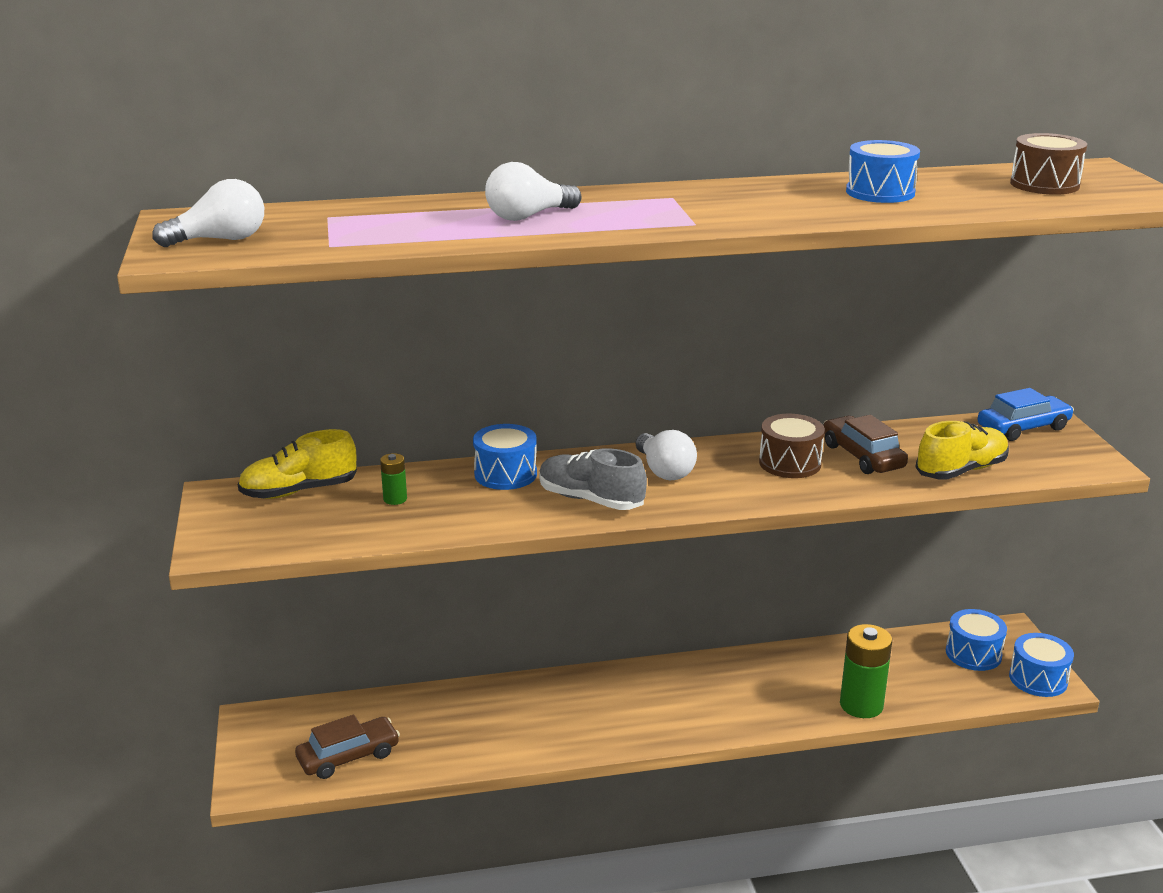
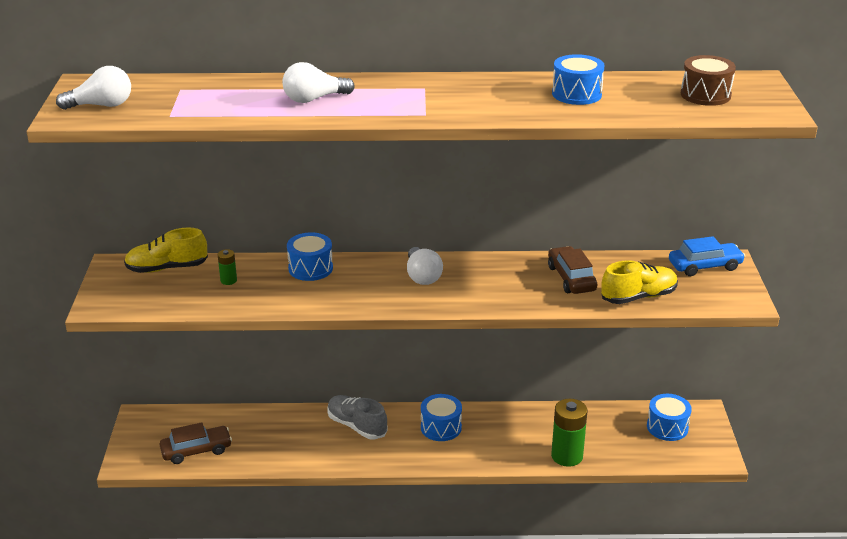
camera: 10 degrees right, 5 degrees up
(590, 500) = (361, 294): grey shoe -> grey shoe (357, 426)
(790, 463) = (515, 279): brown drum -> none
(1038, 679) = (708, 452): blue drum -> blue drum (441, 427)

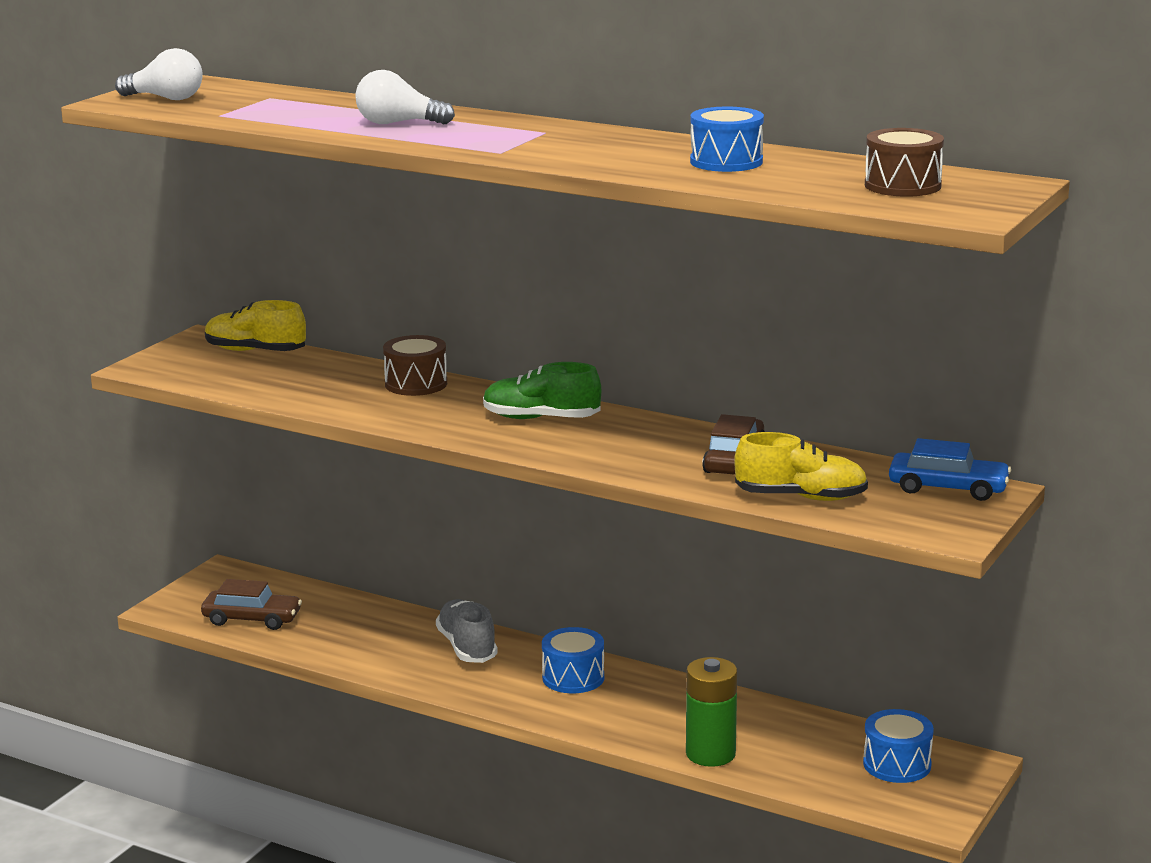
camera: 30 degrees right, 10 degrees down
(228, 280) = (307, 375): green battery -> none
(310, 268) = (416, 384): blue drum -> brown drum
(422, 276) = (541, 418): white light bulb -> green shoe

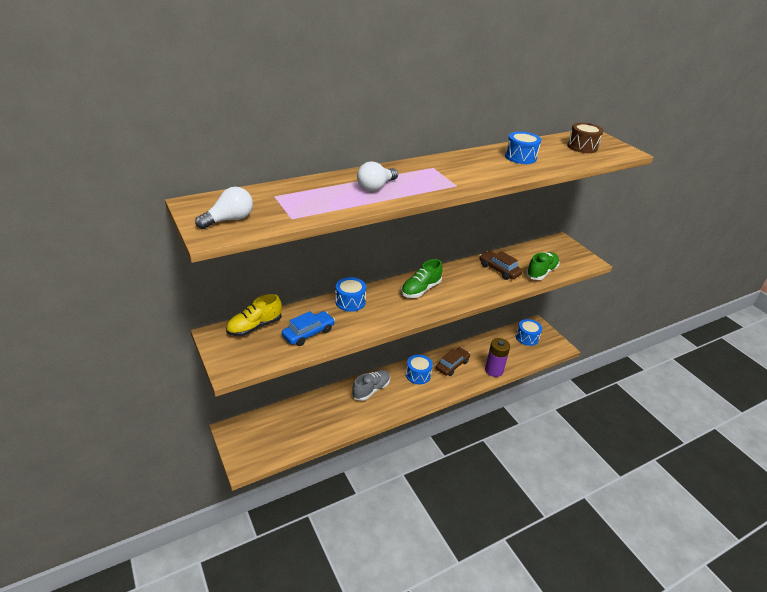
camera: 60 degrees left, 15 degrees up
(252, 619) = (285, 440): brown car -> brown car (452, 365)
(416, 384) = (350, 302): brown drum -> blue drum
(467, 647) = (371, 389): grey shoe -> grey shoe turned 120 degrees clockwise
(710, 754) = (494, 370): green battery -> purple battery
(801, 497) = (541, 272): yellow shoe -> green shoe
(948, 488) = (554, 246): blue car -> blue car (308, 333)

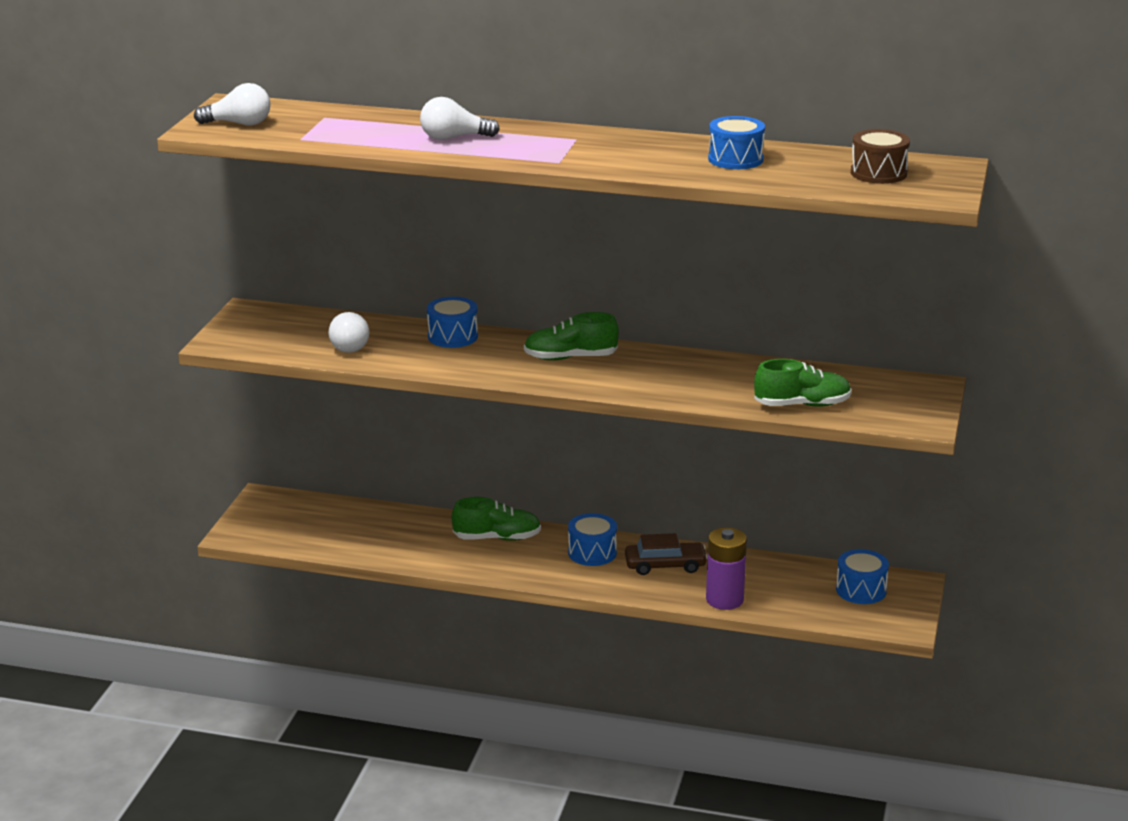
camera: 45 degrees right, 10 degrees down
(255, 327) = (301, 318): yellow shoe -> none
(308, 333) = (350, 345): blue car -> white light bulb
(371, 389) = (497, 538): grey shoe -> green shoe
(499, 270) = (736, 379): brown car -> none

